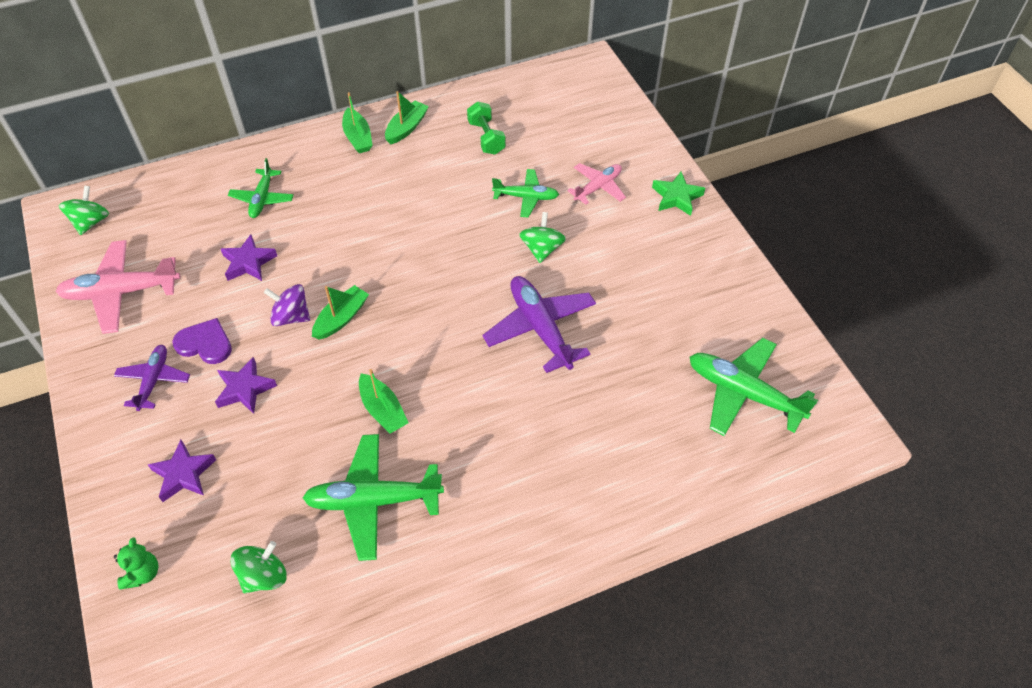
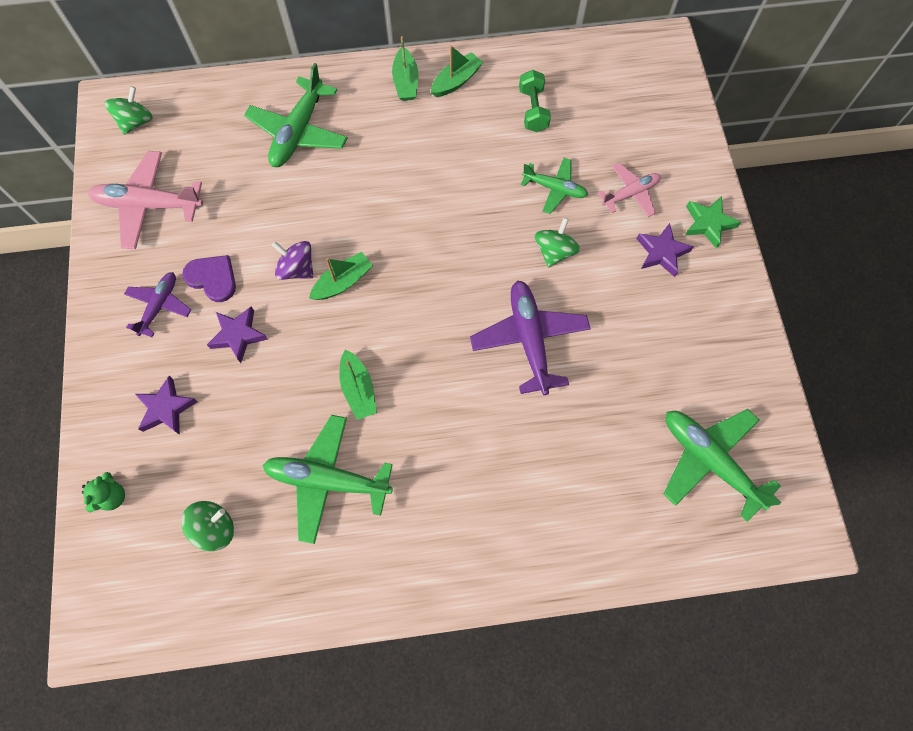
camera: 15 degrees right, 15 degrees up
(248, 262) = (270, 200): purple star -> purple star (661, 252)
(262, 199) = (298, 132): green plane -> green plane, size x1.65

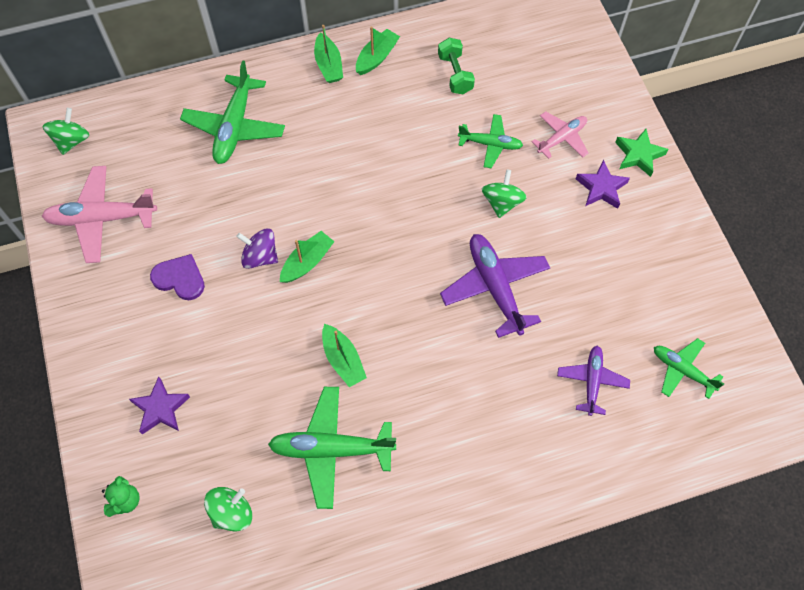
camera: 10 degrees left, 5 degrees down
(159, 306) = (133, 312): purple plane -> purple plane (592, 381)
(238, 335) = (216, 328): purple star -> none
(709, 460) = (682, 370): green plane -> green plane, size x0.60

